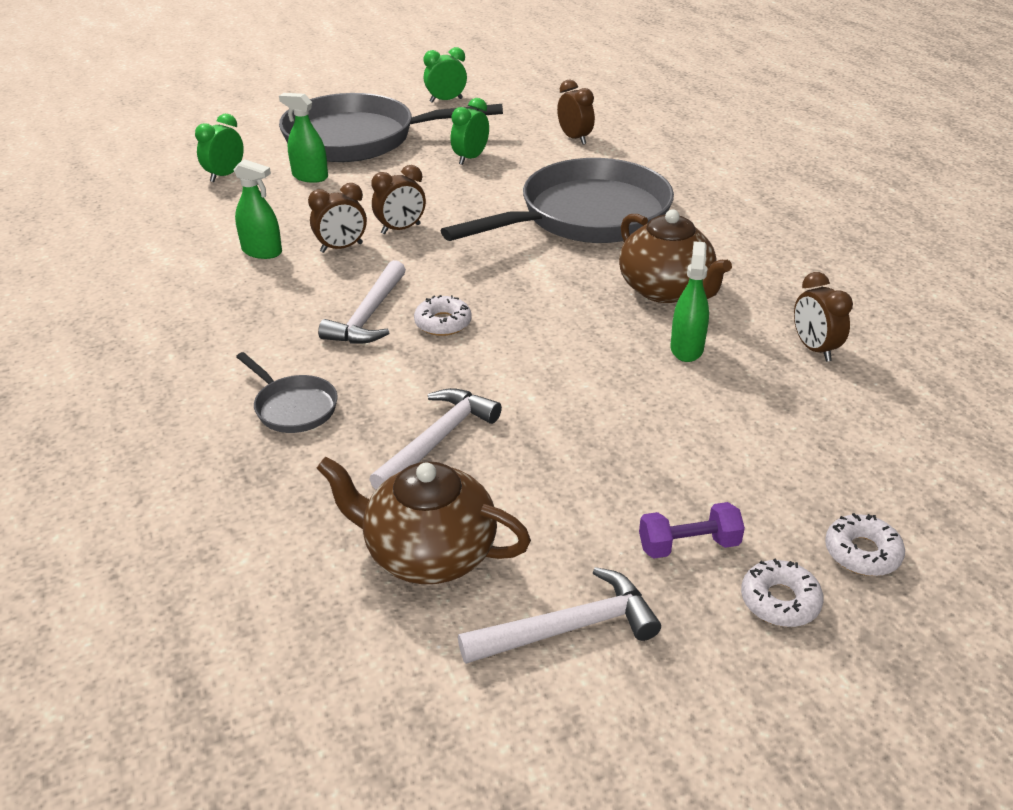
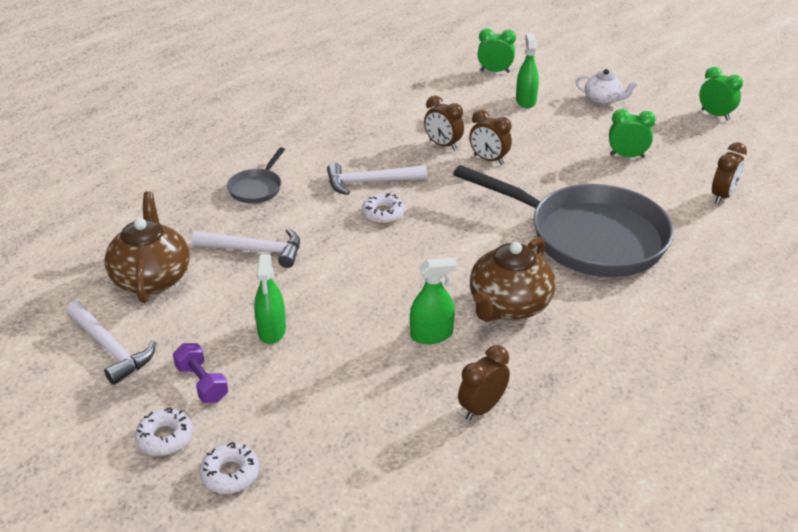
camera: 65 degrees right, 0 degrees up
(262, 251) = (413, 118): green spray bottle -> green spray bottle (272, 331)
(359, 139) = (603, 100): grey pan -> white teapot

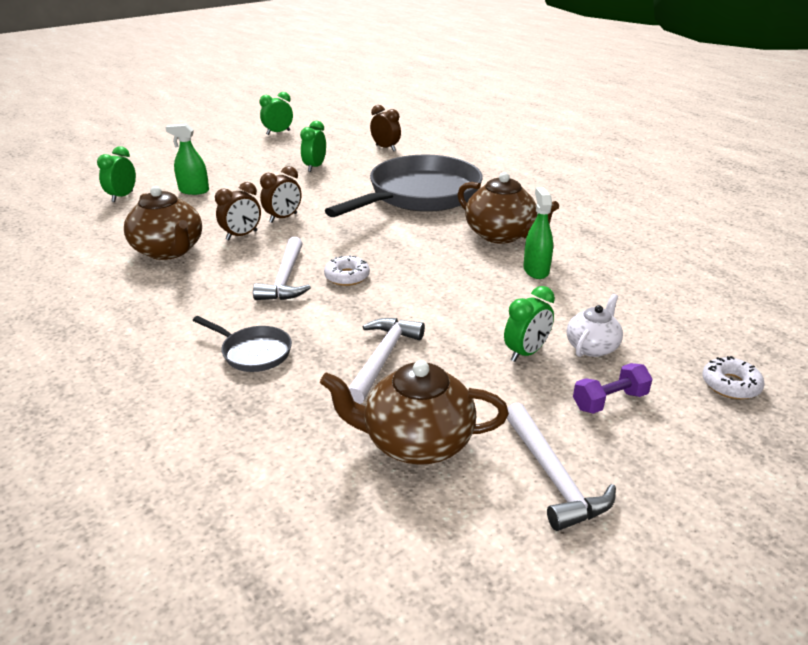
camera: 80 degrees left, 5 degrees down
(110, 348) = (553, 476): white hammer -> white hammer turned 105 degrees clockwise
(165, 437) = (694, 427): white donut -> none
(272, 331) = (526, 353): green spray bottle -> green clock
(402, 117) = (169, 251): none -> brown teapot
(482, 408) = (622, 259): brown clock -> none
(603, 100) = (222, 162): white teapot -> white teapot (592, 347)

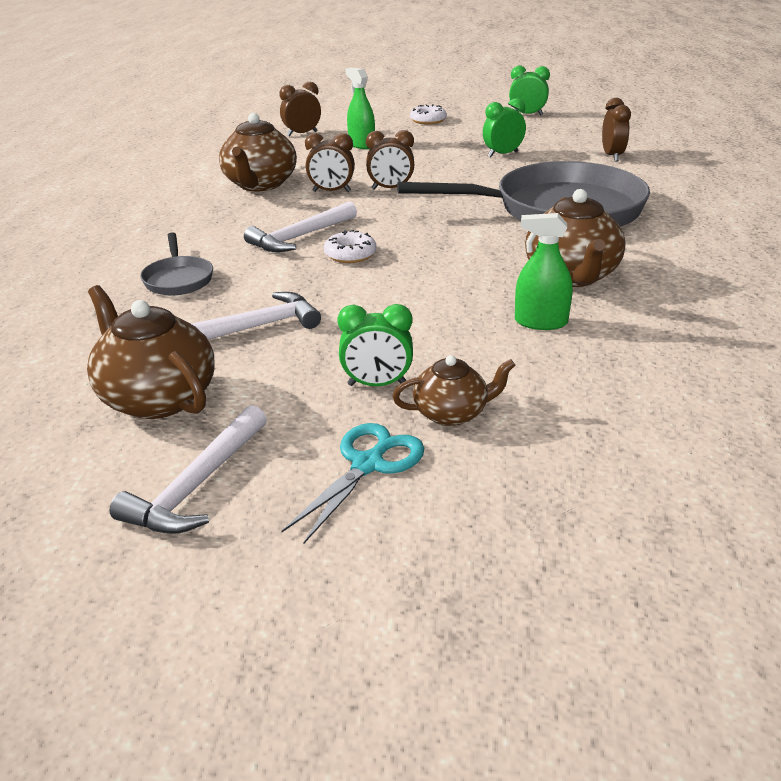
camera: 45 degrees right, 0 degrees up
(122, 196) = (302, 134): green clock -> brown clock
(536, 270) = (541, 322): green spray bottle -> green spray bottle turned 120 degrees counterclockwise
(592, 347) = (452, 413): white teapot -> brown teapot
(609, 401) = (368, 464): purple dumbbell -> turquoise scissors
(730, 385) = (530, 530): white donut -> white donut (428, 120)

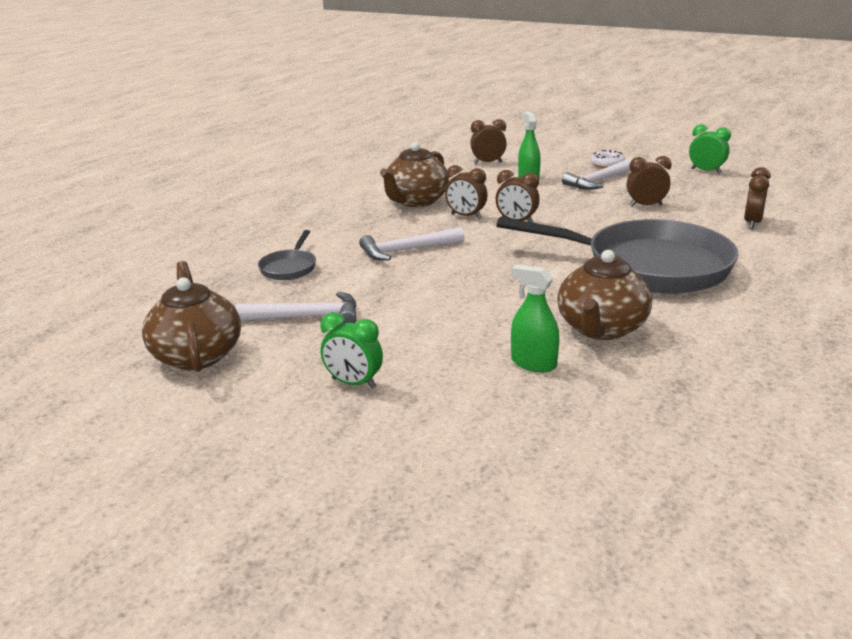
camera: 25 degrees right, 5 degrees down
(197, 485) = (166, 425): white hammer -> white hammer (599, 181)
(350, 254) = (432, 272): white donut -> none
(368, 464) = (290, 443): turquoise scissors -> none
(452, 413) = (388, 421): brown teapot -> none
(502, 154) = (646, 205): green clock -> brown clock

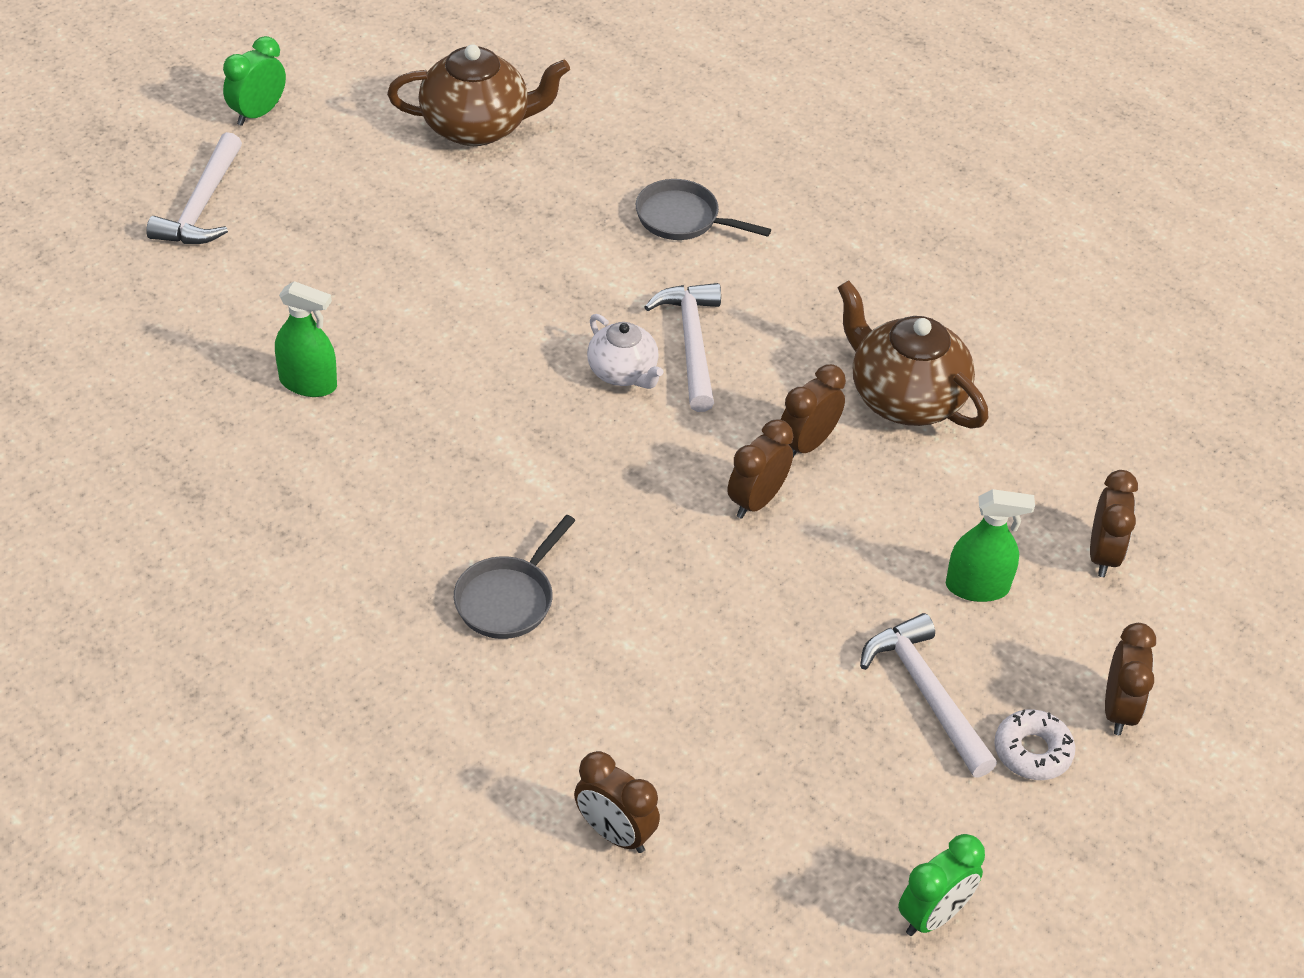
camera: 100 degrees right, 20 degrees up
(307, 317) = (525, 217): white hammer -> white hammer (202, 205)
(354, 383) = (350, 233): green clock -> green clock (258, 113)
(444, 264) = (623, 372): none -> white teapot
(533, 363) = (308, 383): green spray bottle -> green spray bottle turned 60 degrees clockwise
(601, 328) = (353, 472): brown teapot -> none
(646, 205) = (763, 711): brown clock -> brown clock (1118, 709)
(647, 266) = (508, 599): grey pan -> grey pan, size x0.42

